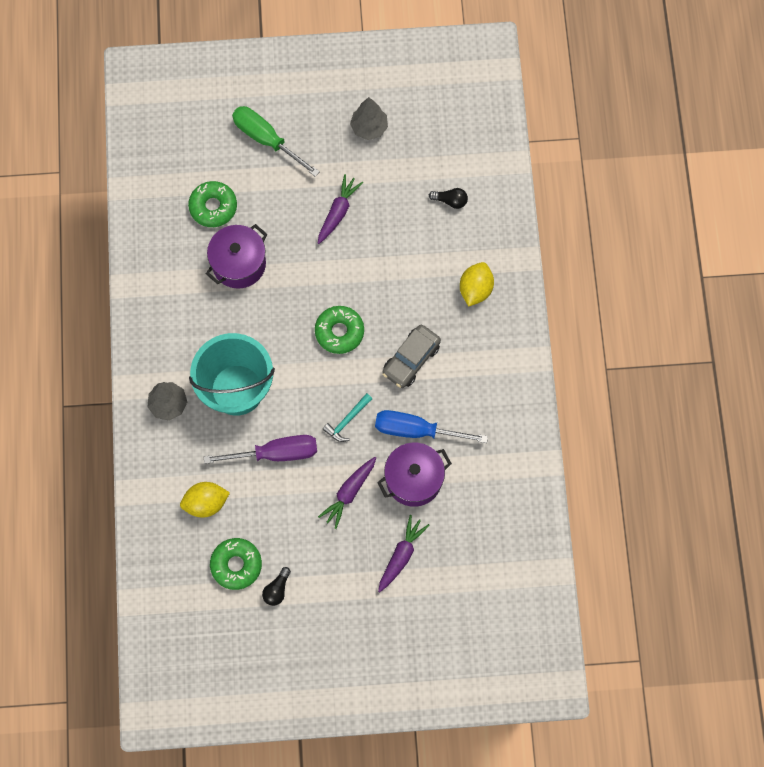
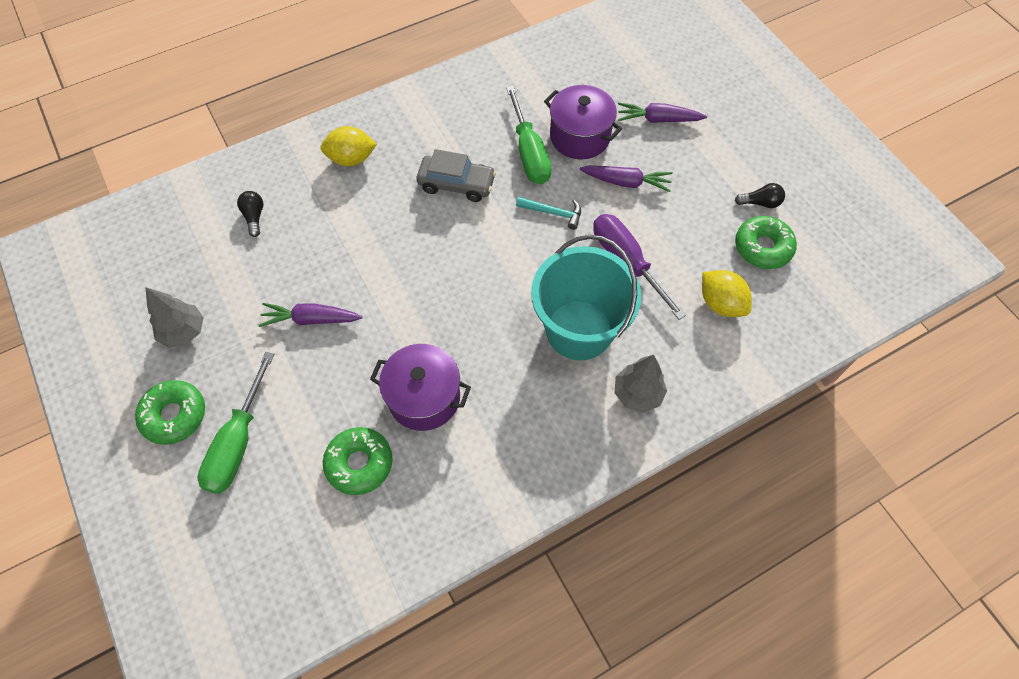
camera: 115 degrees left, 10 degrees down
(339, 332) = (459, 259): green donut -> green donut (174, 415)
(417, 430) = (529, 152): blue screwdriver -> green screwdriver

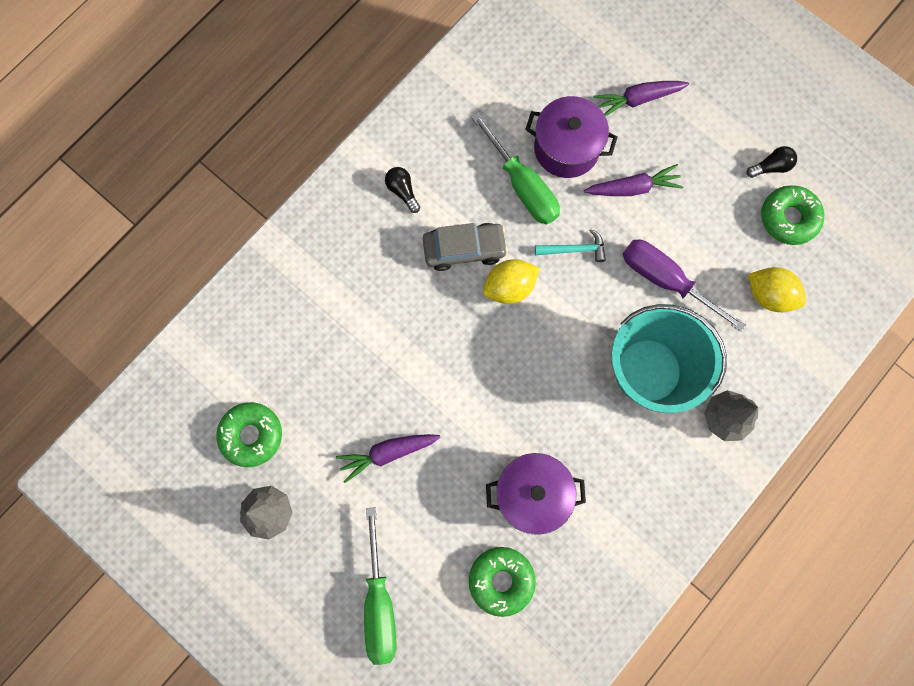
camera: 20 degrees left, 15 degrees up
(174, 415) = (305, 599): green donut -> green donut (251, 435)
(254, 217) = (275, 360): black light bulb -> black light bulb (402, 191)
(351, 159) = (342, 256): yellow lemon -> yellow lemon (509, 287)

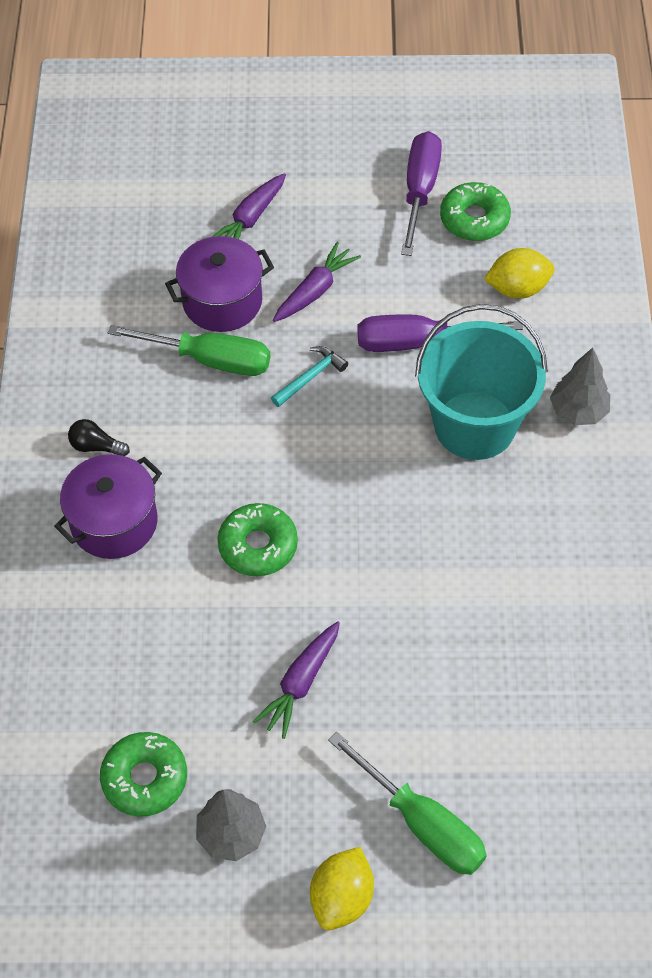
camera: 40 degrees left, 20 degrees down
(464, 249) = (205, 452): grey car -> none
(501, 580) = (518, 705): green donut -> green donut (258, 546)
(509, 287) = (280, 451): yellow lemon -> yellow lemon (342, 898)
(532, 494) = (472, 608): purple pot -> purple pot (114, 522)
(770, 167) = (420, 191): black light bulb -> purple screwdriver

